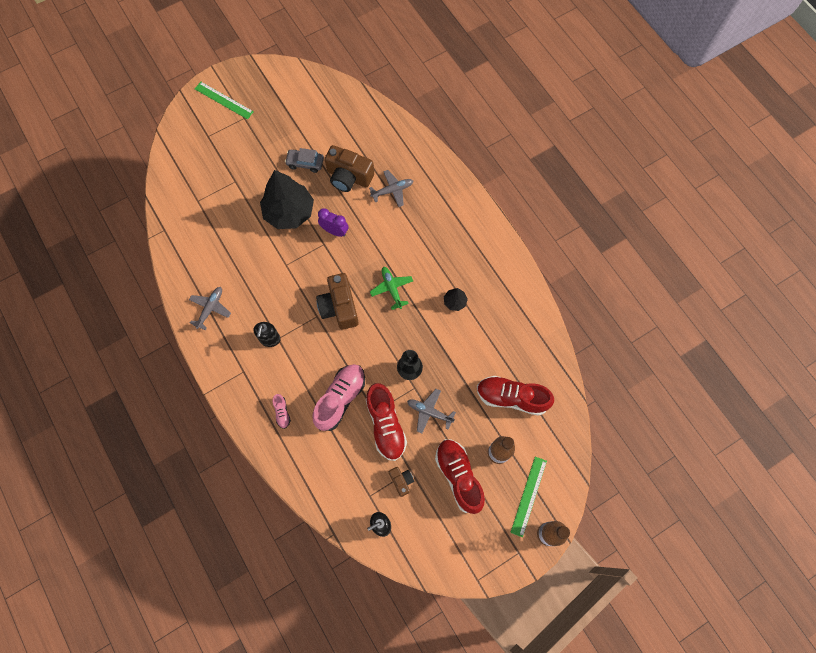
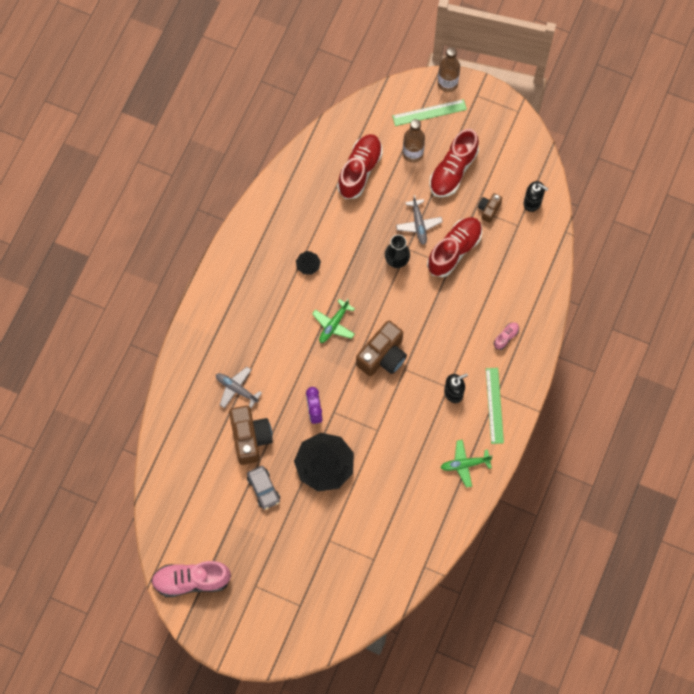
camera: 125 degrees left, 0 degrees up
(210, 308) = (464, 464): grey plane -> green plane
(223, 100) = (249, 622): green ruler -> green ruler (494, 405)
(340, 399) = (460, 299): pink shoe -> pink shoe (191, 580)
(511, 397) = (360, 170): red shoe -> red shoe turned 135 degrees counterclockwise

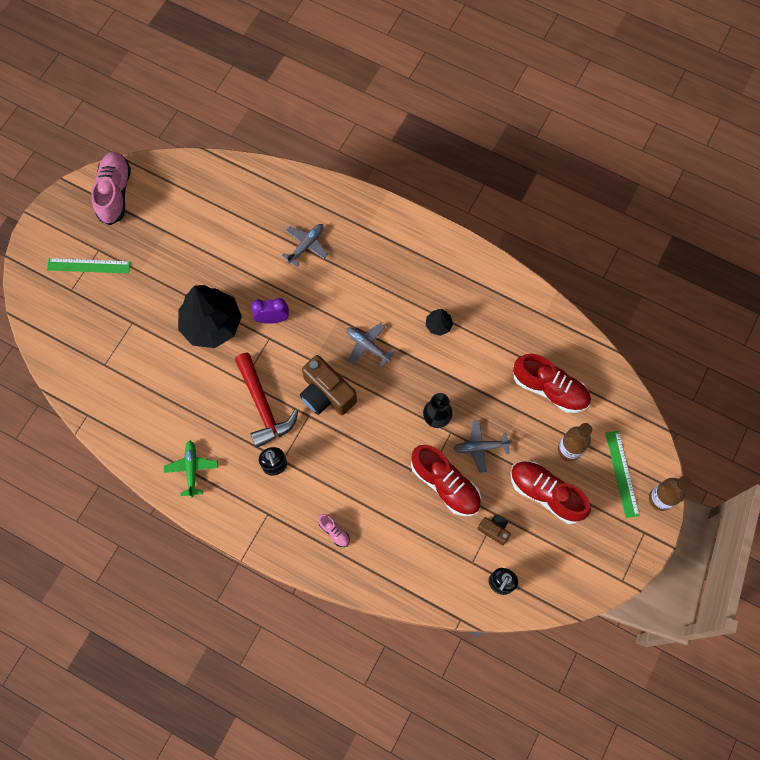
camera: 95 degrees right, 0 degrees up
(250, 438) = (252, 255): brown camera -> none
(263, 489) = (196, 264): grey car -> none
(333, 325) = (367, 346): green plane -> grey plane
(400, 409) = (263, 406): none -> red hammer
(494, 405) = (254, 509): green ruler -> green ruler (88, 266)

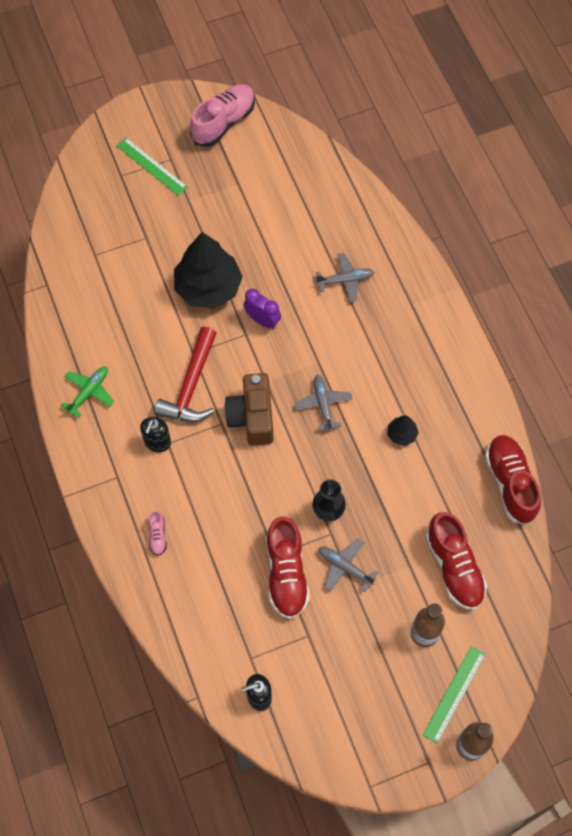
camera: 40 degrees right, 5 degrees down
(494, 530) = (294, 647): brown camera -> none
(546, 493) = (368, 654): red shoe -> red shoe (510, 483)

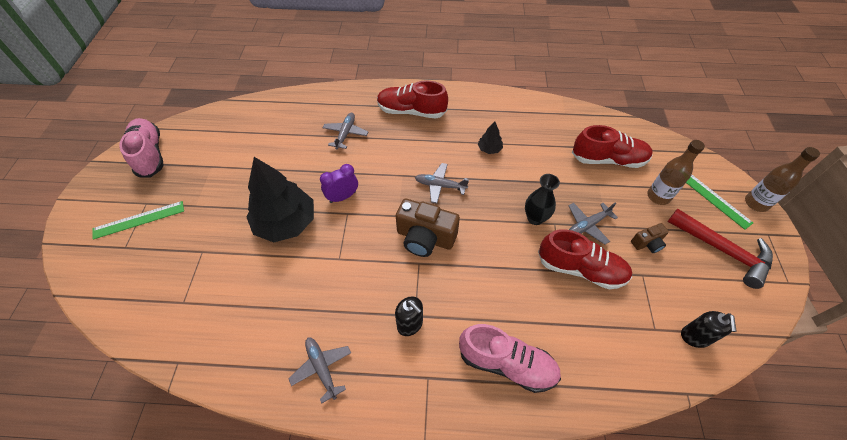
camera: 65 degrees left, 10 degrees down
(89, 392) = (322, 368): green plane -> grey plane
(157, 536) = (507, 363): pink shoe -> pink shoe, size x2.20
(191, 386) = (370, 273): red hammer -> red hammer (723, 250)
(351, 633) = (647, 243): none -> brown camera
(510, 483) = (553, 107): red shoe -> red shoe (411, 111)

